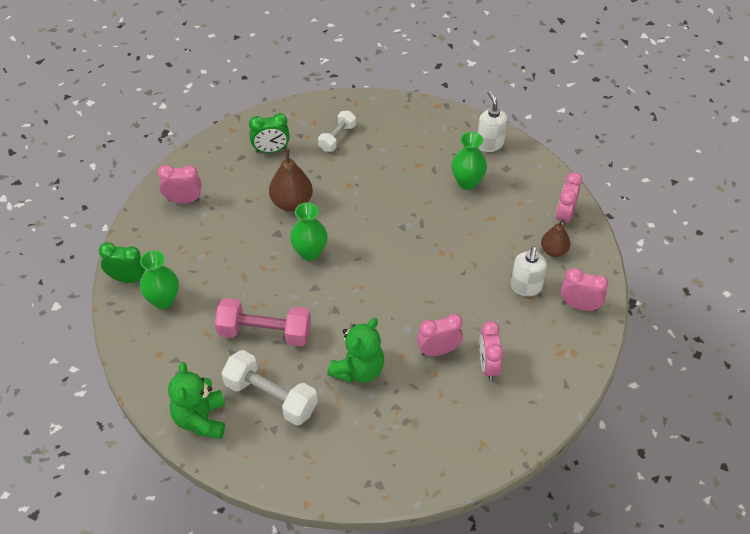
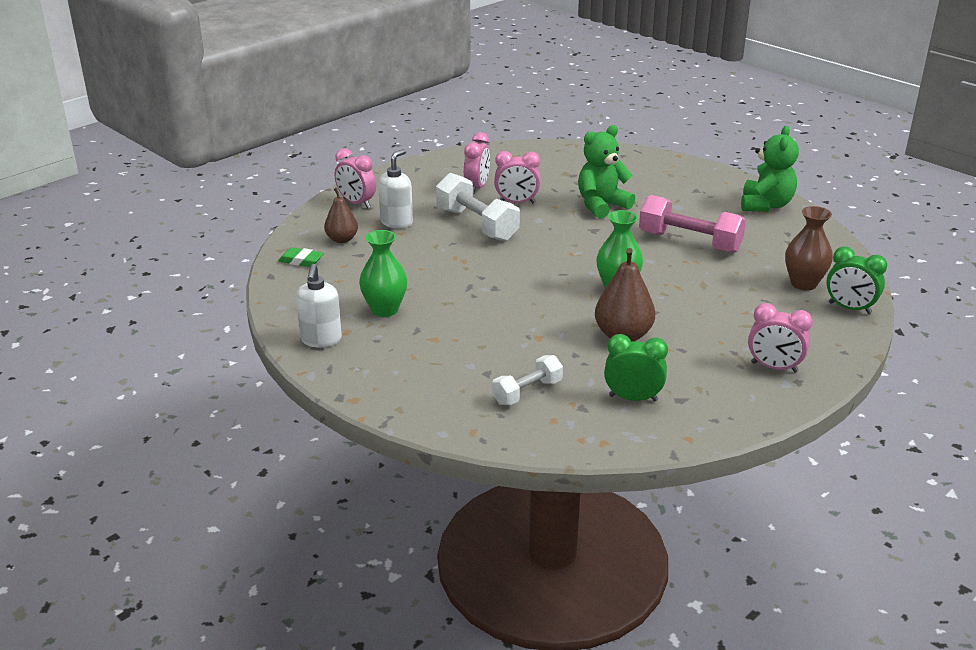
camera: 160 degrees left, 20 degrees down
(163, 300) = (803, 284): green vase -> brown vase
(271, 397) = (694, 205): white dumbbell -> white dumbbell (477, 224)
(564, 216) = (301, 261): pink clock -> green eraser

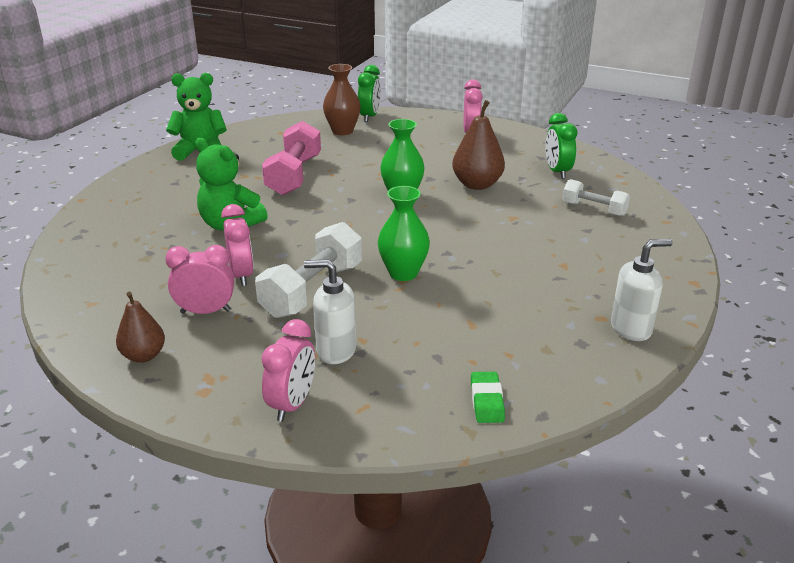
camera: 110 degrees left, 0 degrees up
(342, 239) = (408, 383): brown pear -> brown pear (144, 356)
(385, 309) = (541, 305): green vase -> green vase (403, 273)

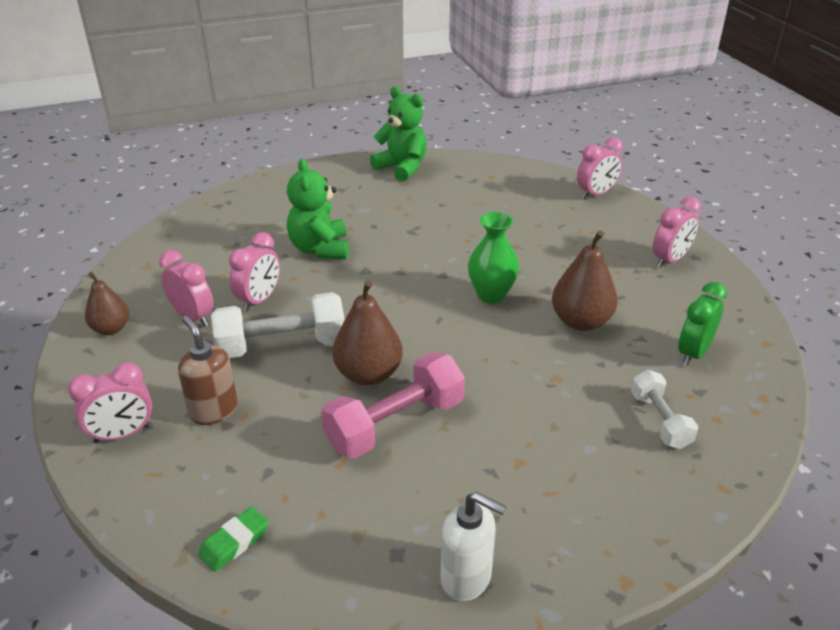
camera: 45 degrees right, 5 degrees up
(294, 175) = (435, 226): pink dumbbell -> pink dumbbell (395, 424)
(335, 350) = (213, 411): white soap dispenser -> brown soap dispenser
(342, 131) = (546, 199): brown vase -> none
(369, 116) = (596, 194): green clock -> pink clock
(403, 273) = (368, 374): green vase -> brown pear

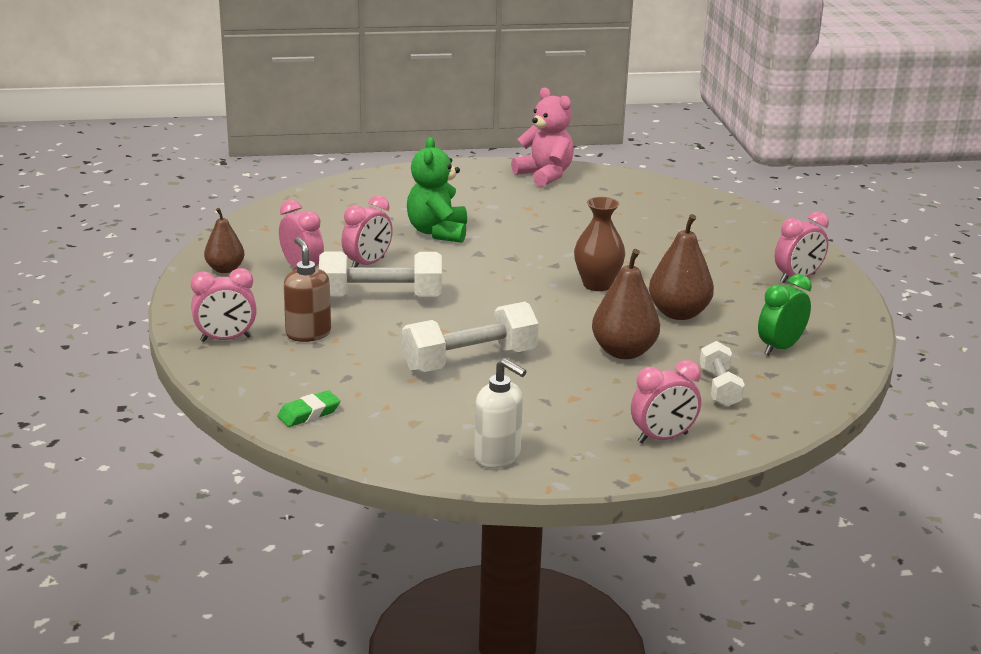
camera: 10 degrees right, 10 degrees down
(368, 374) = (456, 326): brown pear -> brown pear (623, 352)
(395, 424) = (469, 361): pink dumbbell -> white dumbbell
(402, 168) = (545, 175): green teddy bear -> pink teddy bear
(491, 295) = (597, 285): green vase -> brown vase
(596, 194) = (747, 218): pink clock -> pink clock (663, 438)

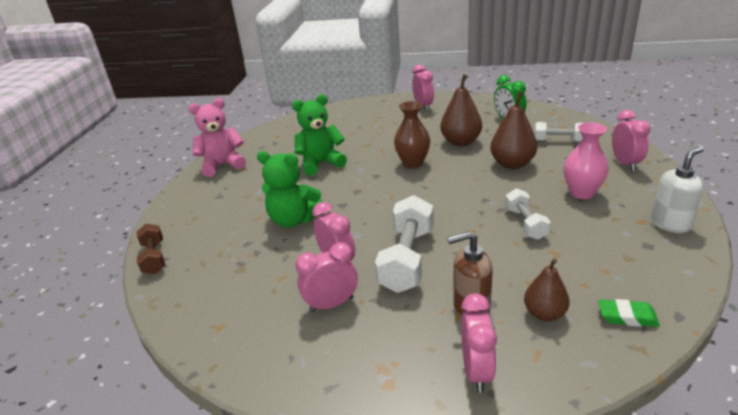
camera: 70 degrees left, 5 degrees up
(225, 269) = (306, 365): brown pear -> brown pear (544, 313)
(309, 413) = (627, 317): green eraser -> green eraser turned 60 degrees counterclockwise
(354, 181) = (154, 258): none -> brown dumbbell
(469, 361) = (525, 223): white dumbbell -> white dumbbell, size x0.60
(558, 400) = (581, 193): none -> pink vase
(572, 229) = (321, 163): none -> green teddy bear

